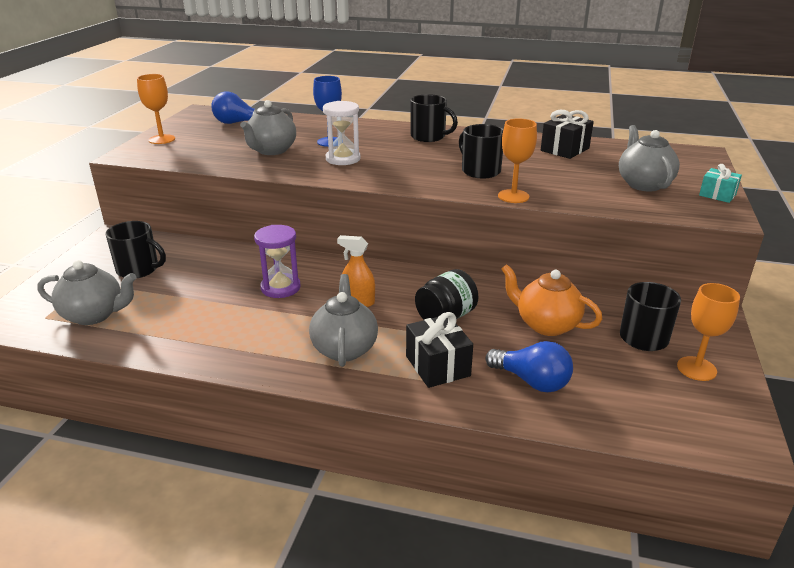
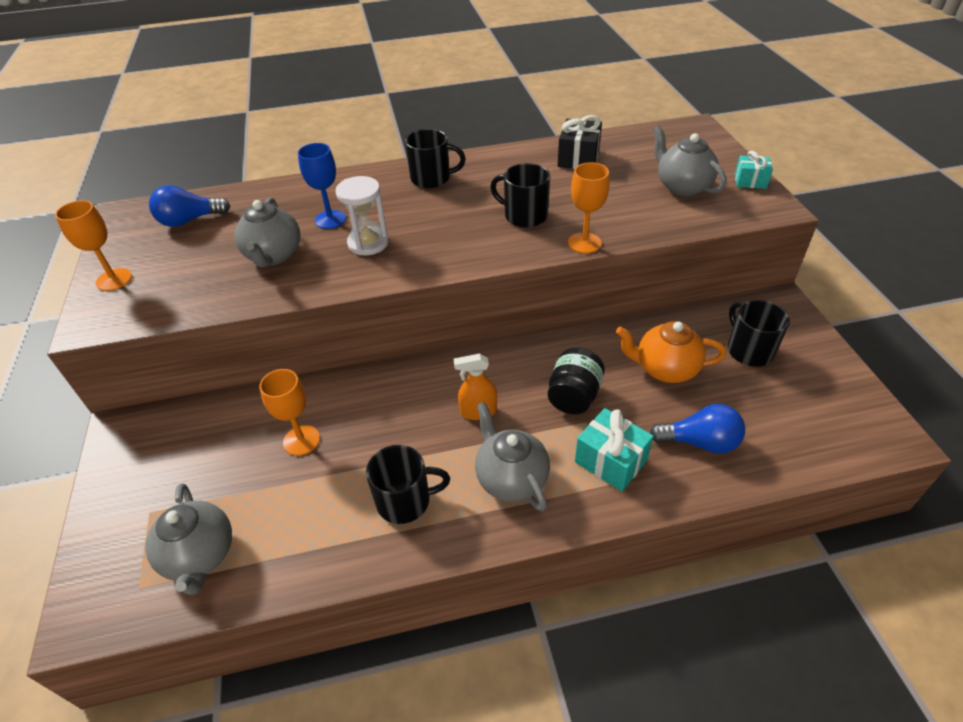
camera: 25 degrees left, 15 degrees up
(94, 315) = (200, 556): grey teapot -> grey teapot turned 90 degrees clockwise
(139, 269) = (198, 466): black mug -> black mug (405, 501)
(280, 288) = (384, 425): purple hourglass -> none
(438, 366) = (611, 461): black gift -> turquoise gift
(696, 368) = (809, 369): orange goblet -> orange goblet (301, 440)

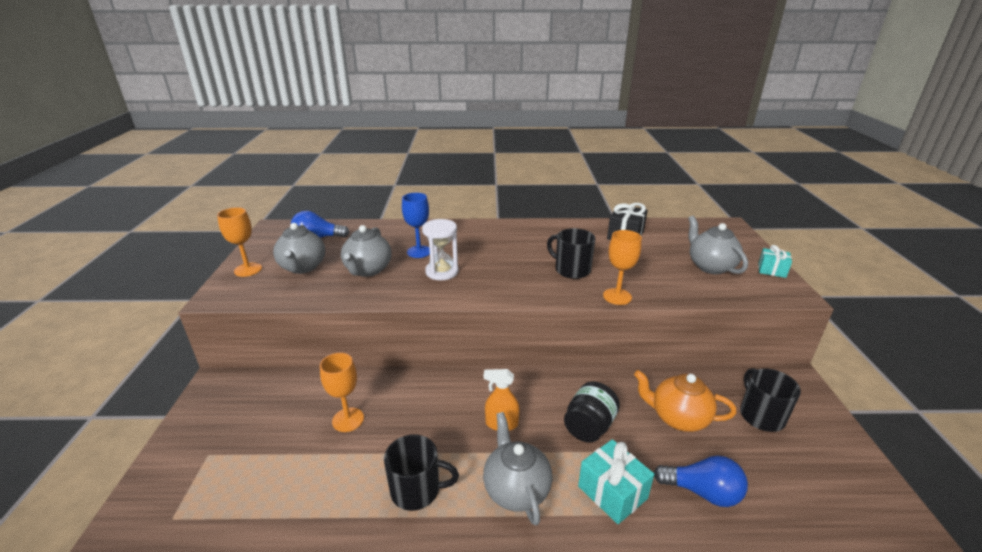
camera: 10 degrees right, 15 degrees down
(200, 556) = (231, 501): grey teapot -> grey teapot (303, 267)
(431, 178) = (505, 234): black mug -> none

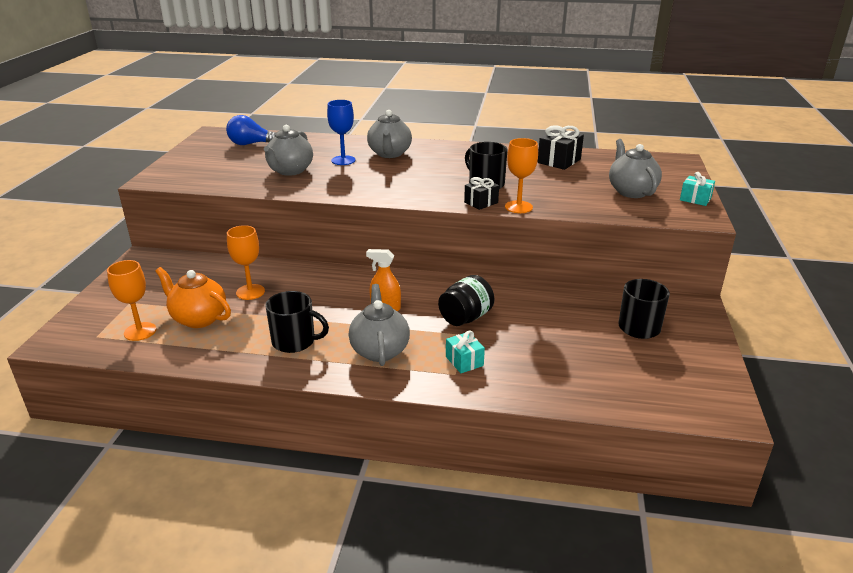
camera: 10 degrees right, 0 degrees up
(248, 269) = (182, 163): orange goblet -> orange goblet (140, 331)
(303, 267) = (231, 165): grey teapot -> grey teapot (389, 154)
(442, 272) = (358, 177): white hourglass -> none
(578, 294) = (481, 202): none -> black gift
(612, 492) = (464, 361): turquoise gift -> turquoise gift, size x0.65
(678, 418) = (554, 320): orange teapot -> orange teapot (198, 318)
(702, 492) = (547, 370): blue light bulb -> none

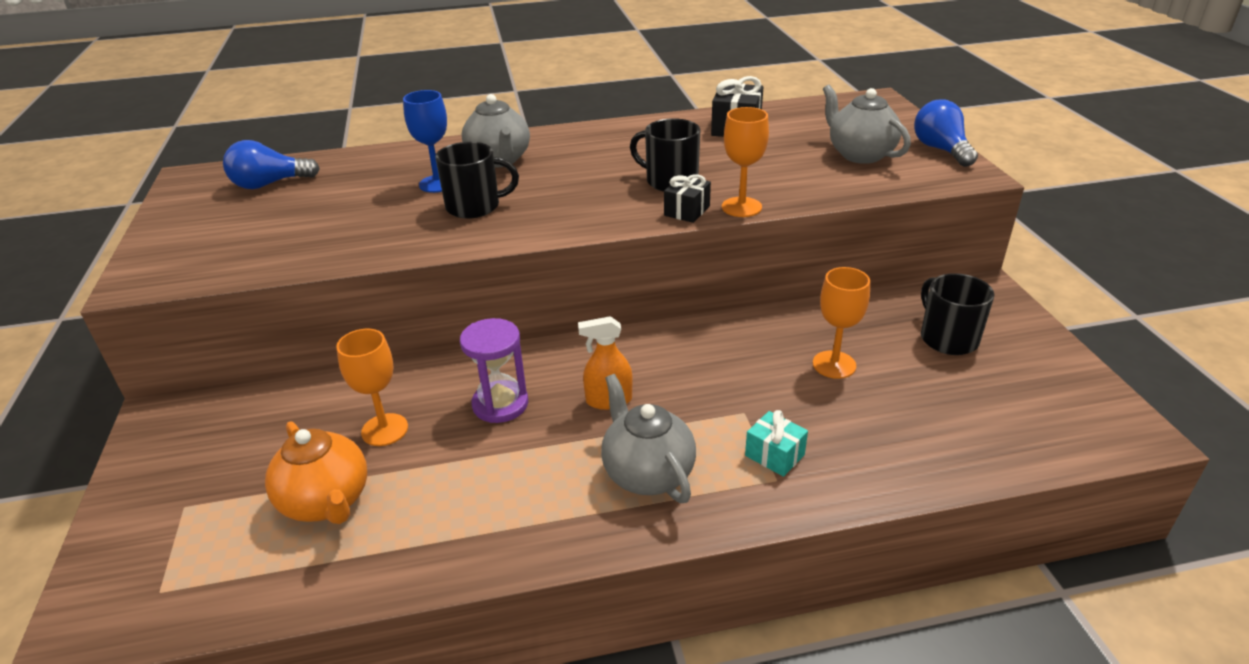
camera: 20 degrees left, 5 degrees up
(140, 331) = (237, 557): orange goblet -> orange goblet (834, 365)
(198, 318) = (327, 502): orange teapot -> orange teapot turned 135 degrees counterclockwise
(290, 171) = (367, 217): grey teapot -> none
(295, 341) = (511, 497): black mug -> black mug (474, 206)
(321, 295) = (500, 404): none -> purple hourglass
(465, 317) = (729, 385): black jar -> none
(695, 199) = (941, 150): turquoise gift -> blue light bulb

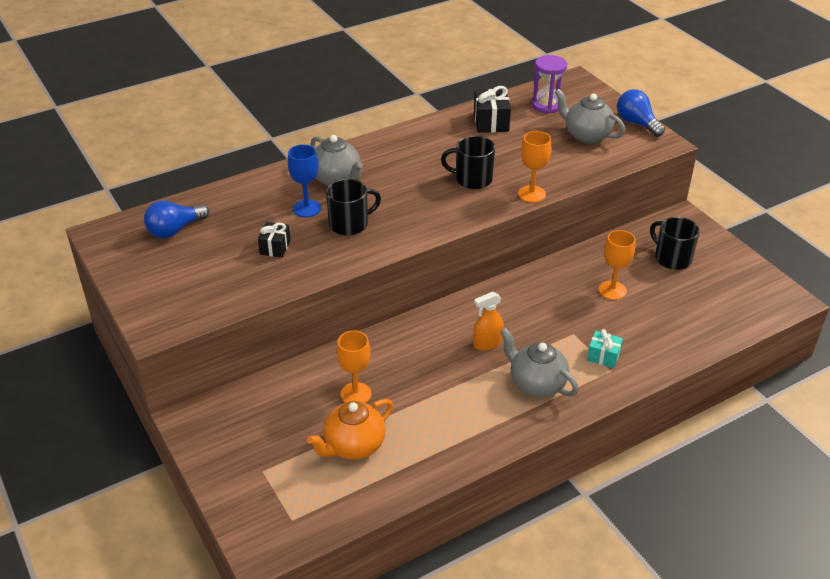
camera: 20 degrees left, 5 degrees up
(327, 502) = (353, 446): orange teapot -> orange teapot turned 105 degrees clockwise
(500, 404) = (420, 361): purple hourglass -> purple hourglass (547, 105)
(687, 211) = (498, 203): black gift -> black gift (275, 247)

